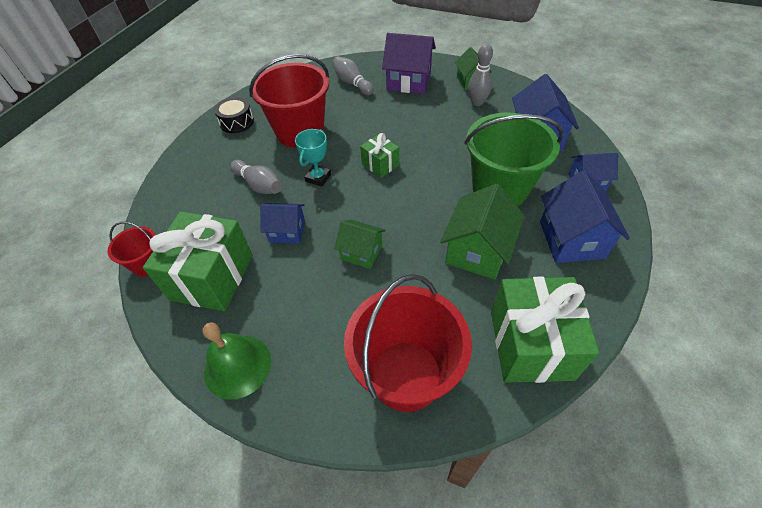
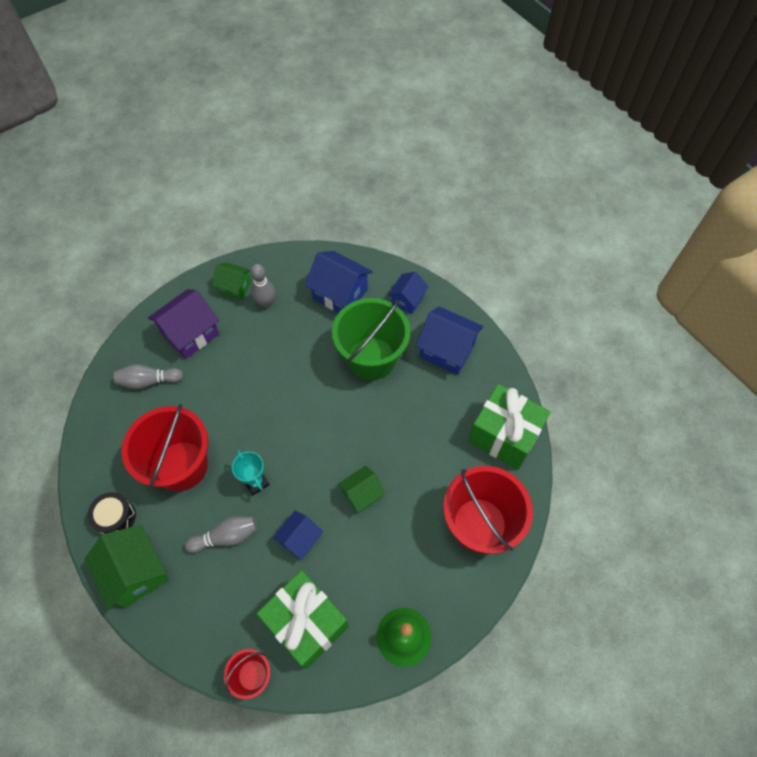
camera: 60 degrees left, 10 degrees up
(380, 165) = (279, 424): green gift -> none
(477, 251) = (416, 415): green house -> green house (136, 572)

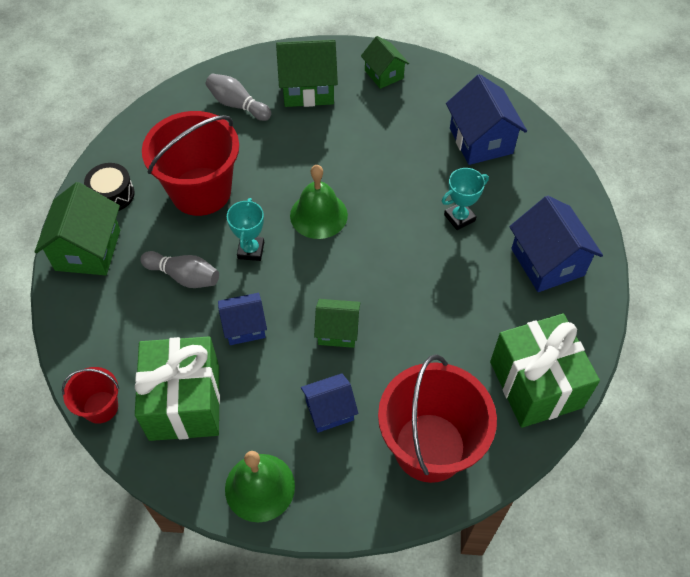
camera: 40 degrees right, 5 degrees down
(190, 333) = (308, 89): purple house -> green house
(266, 303) = (400, 105): grey bowling pin -> none
(280, 422) = (318, 215): none -> green bell
(371, 358) = (459, 218): green bucket -> turquoise trophy
(407, 300) = (547, 189): blue house -> blue house (329, 410)

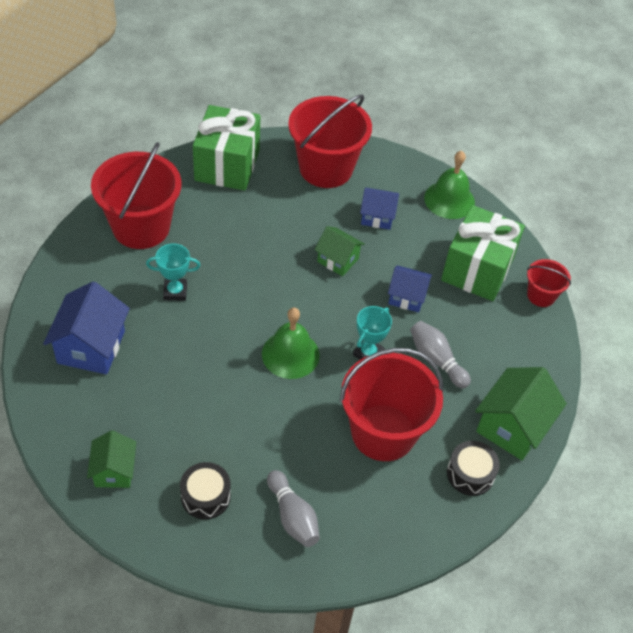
camera: 155 degrees left, 5 degrees down
(308, 89) = (205, 496): green house -> black drum
(547, 262) = (141, 227): blue house -> red bucket

